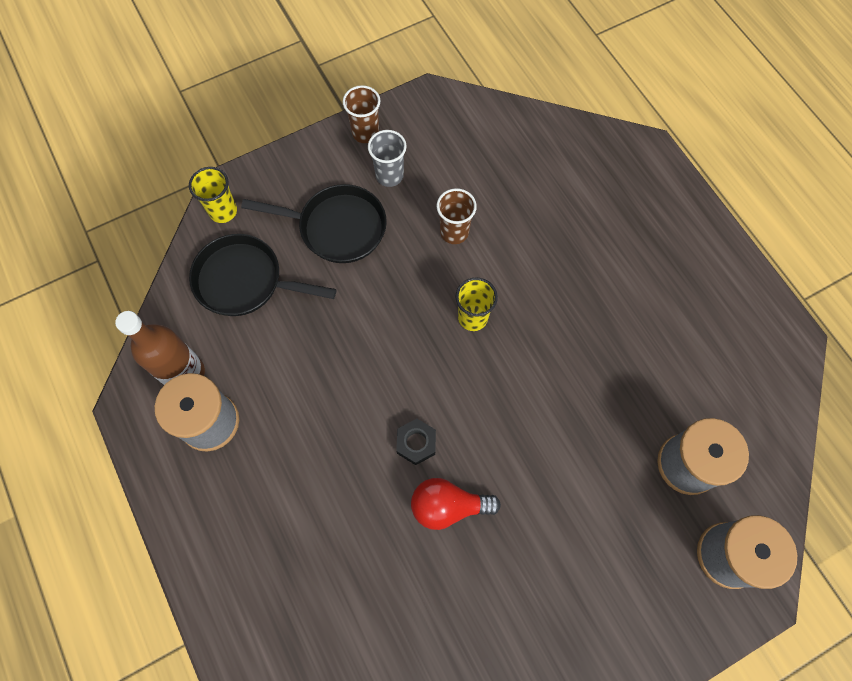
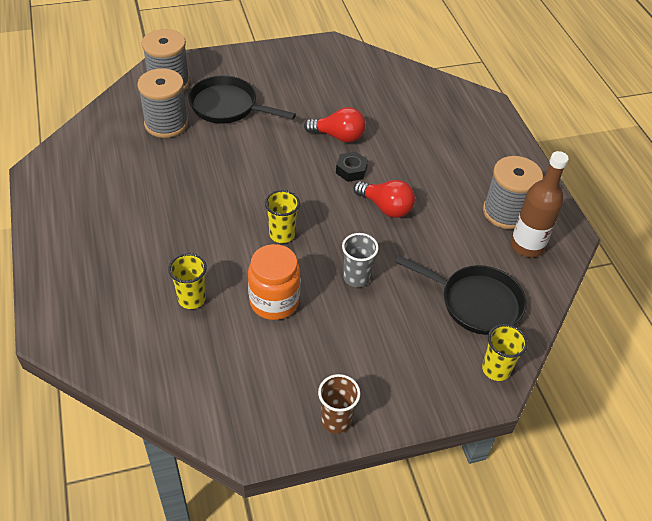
camera: 170 degrees left, 20 degrees down
(337, 227) = (384, 329): black pan -> black pan (228, 106)
(360, 390) = (386, 207): none -> red light bulb
(389, 175) = (321, 367): grey cup -> grey cup (356, 277)
(454, 232) = (274, 301): brown cup -> orange jar
(536, 215) = (192, 299): none -> yellow cup

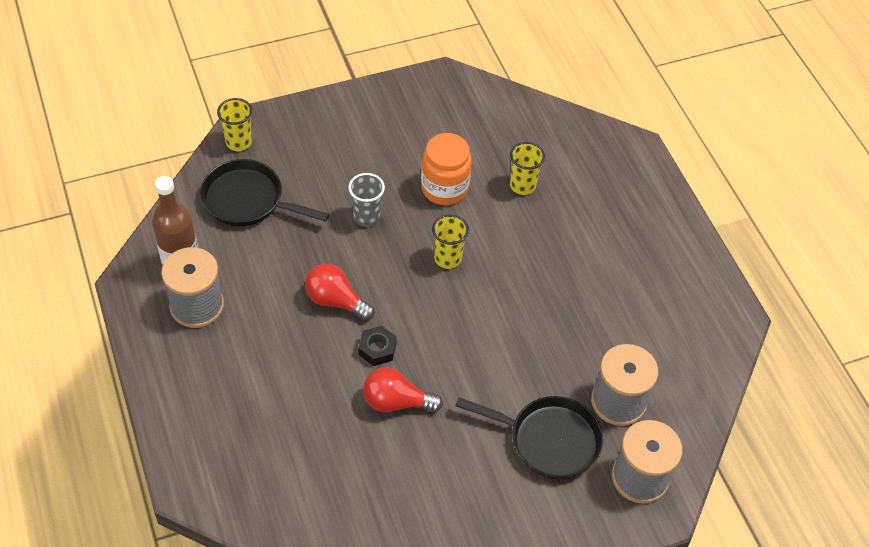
camera: 175 degrees right, 5 degrees up
(336, 420) = (379, 97): brown cup -> none

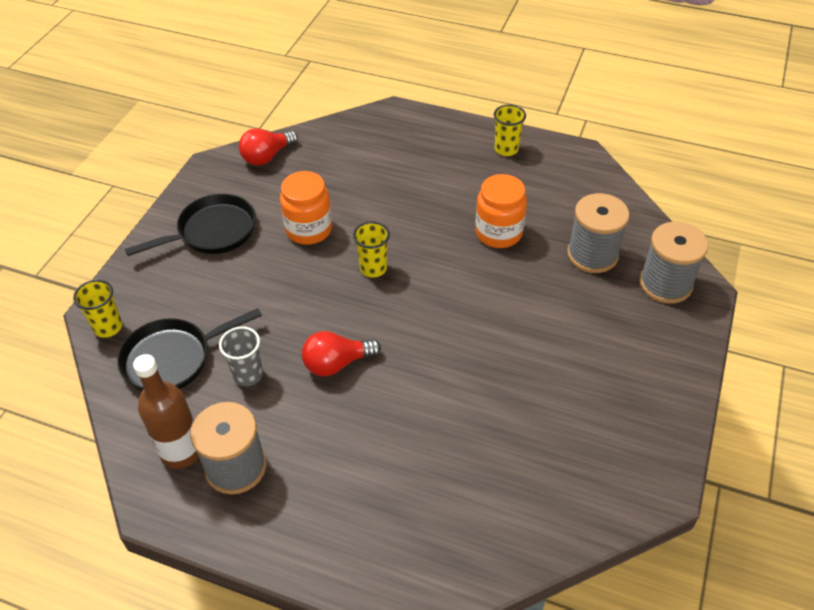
camera: 45 degrees left, 5 degrees down
(366, 217) = (280, 292): grey cup -> grey cup (248, 375)
(377, 349) = (410, 366): black nut -> none
(396, 402) = (471, 386): red light bulb -> red light bulb (267, 157)
(522, 185) = (357, 186): yellow cup -> yellow cup (506, 149)
(548, 440) = (590, 314): black pan -> black pan (212, 232)
(573, 317) = (498, 233): none -> orange jar

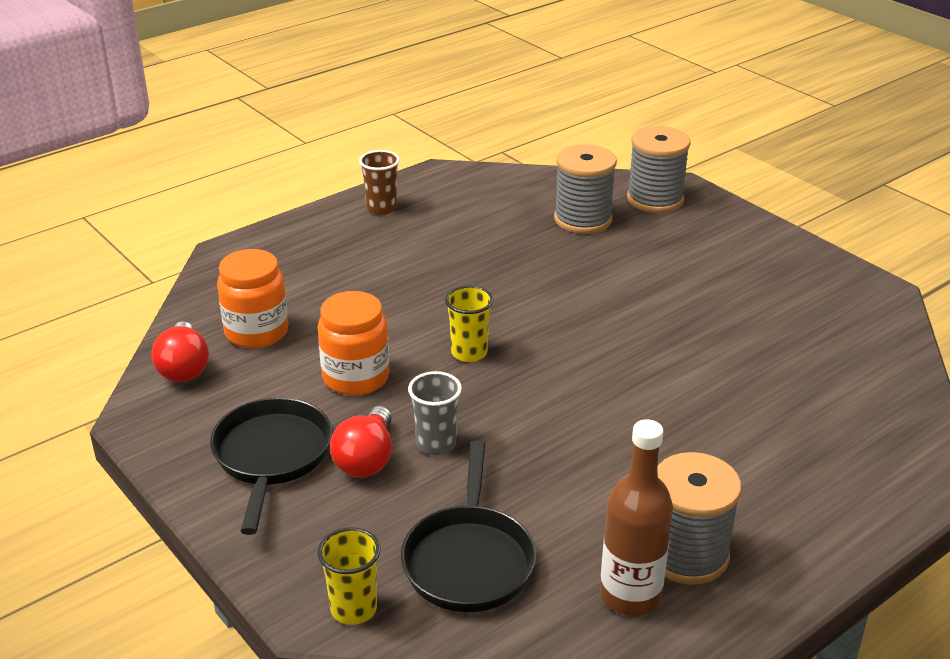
camera: 60 degrees left, 15 degrees down
(248, 375) = (551, 501): grey cup -> grey cup (436, 444)
(337, 363) = (590, 426): red light bulb -> red light bulb (366, 459)
(498, 233) = (499, 257): orange jar -> orange jar (256, 332)
(506, 149) = (381, 208): yellow cup -> brown cup

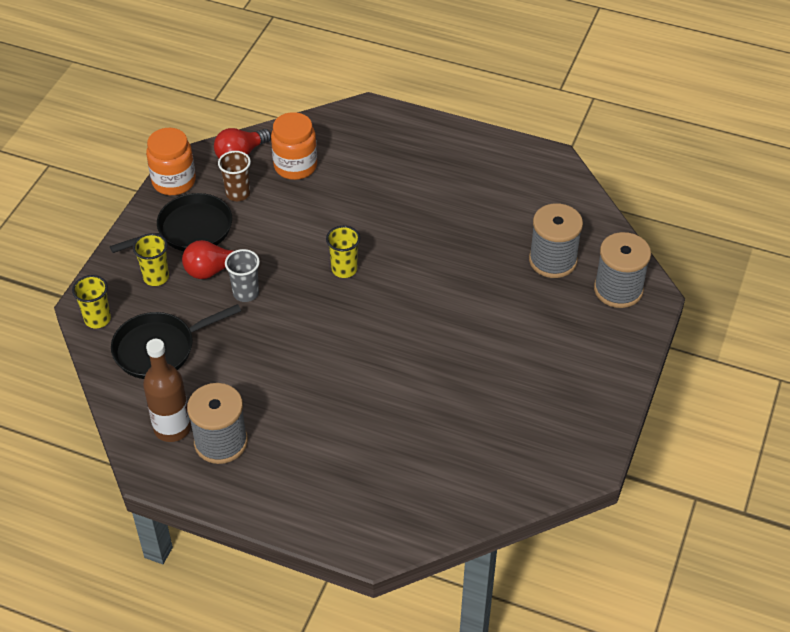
camera: 60 degrees right, 15 degrees up
(328, 518) = (156, 277): none -> yellow cup
(356, 377) = (283, 230): orange jar -> orange jar (174, 181)
(381, 208) = (479, 152): brown cup -> brown cup (238, 193)

